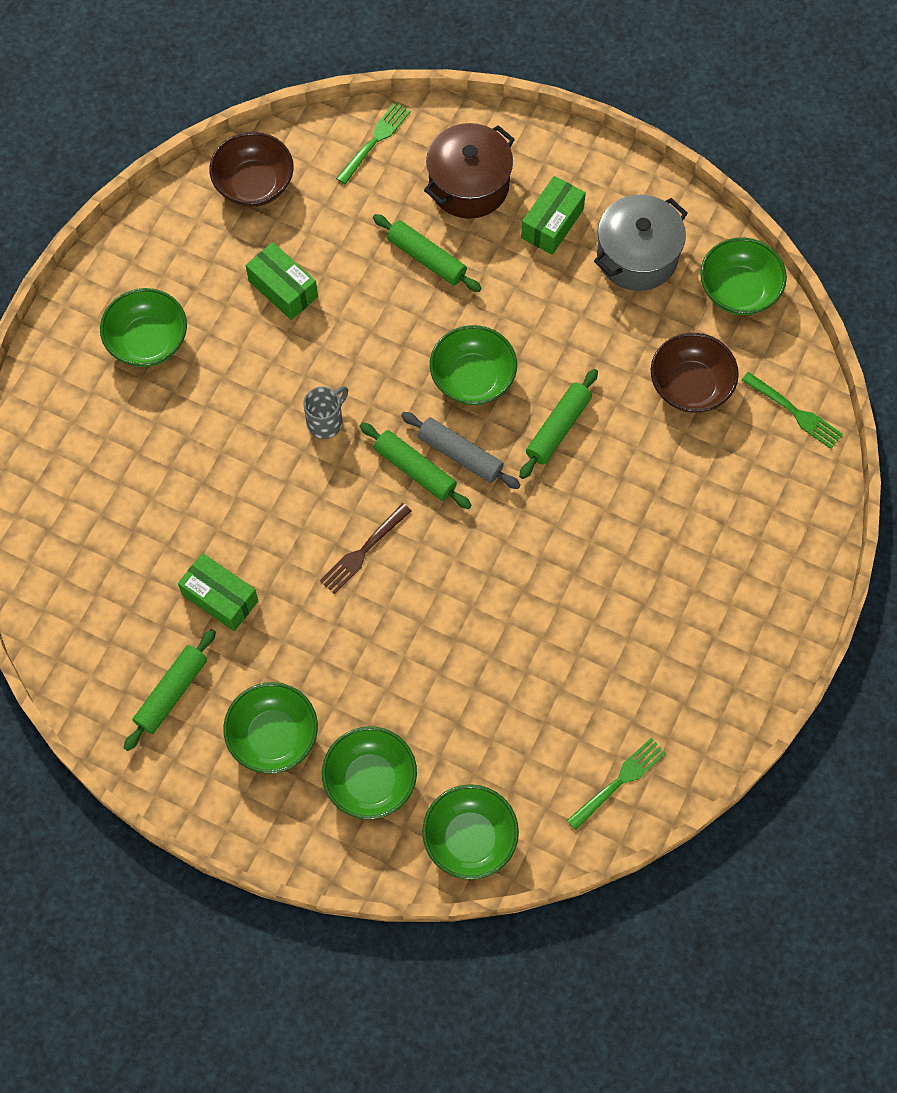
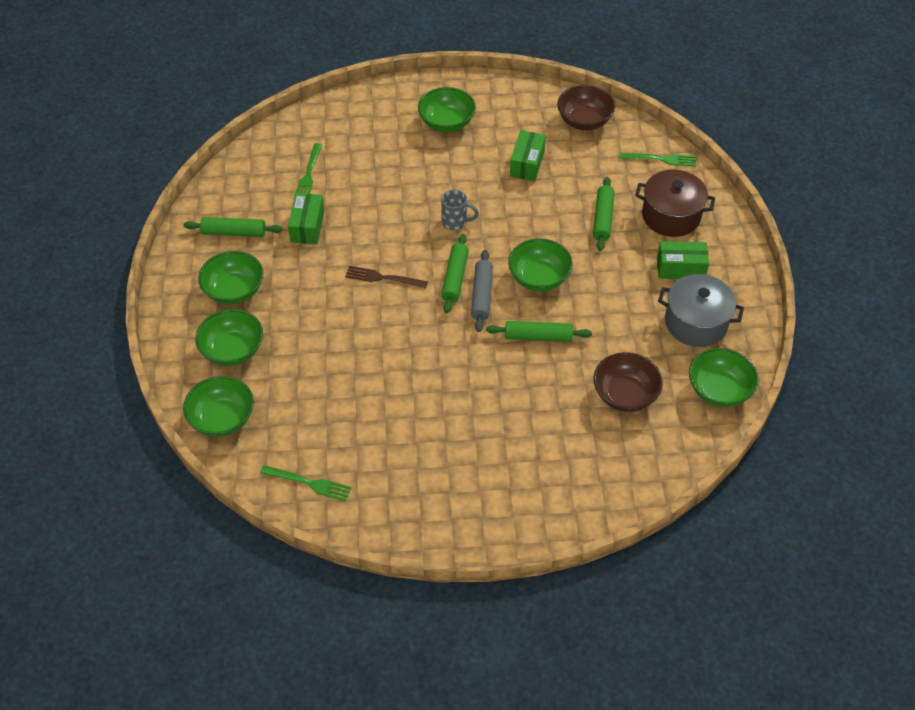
camera: 60 degrees right, 15 degrees down
(794, 412) = (653, 464): green fork -> green fork (308, 174)

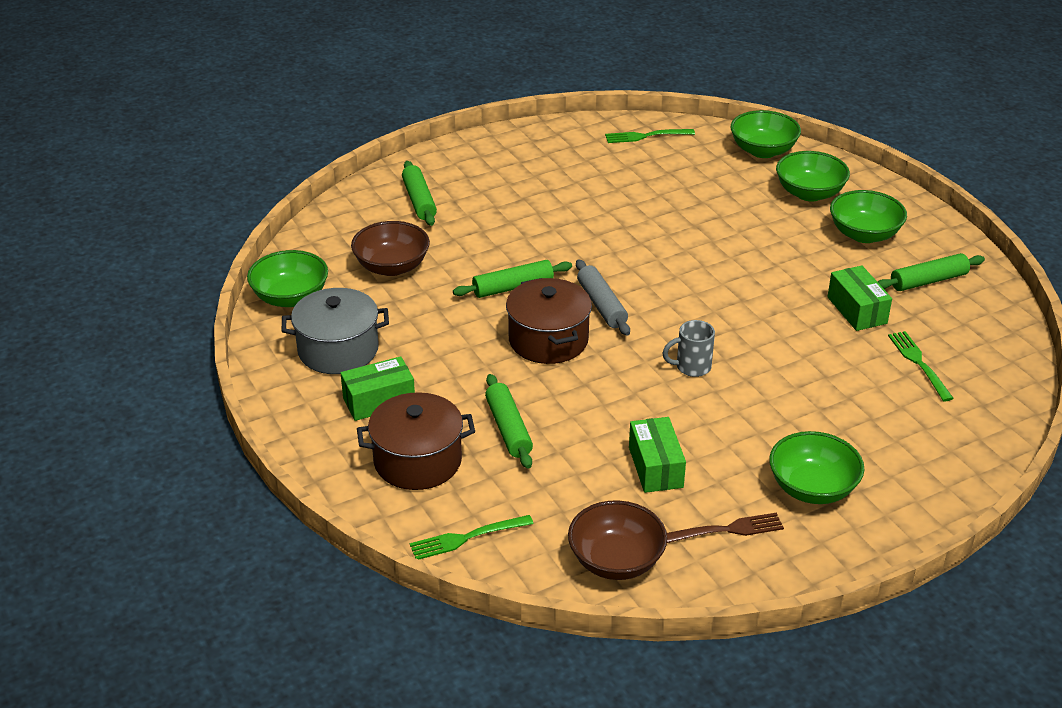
camera: 155 degrees right, 15 degrees down
(383, 278) = (723, 289): brown fork -> brown fork (726, 530)
(455, 278) = (644, 312): green rolling pin -> green rolling pin (419, 200)
(539, 278) = (548, 340): green bowl -> brown pot

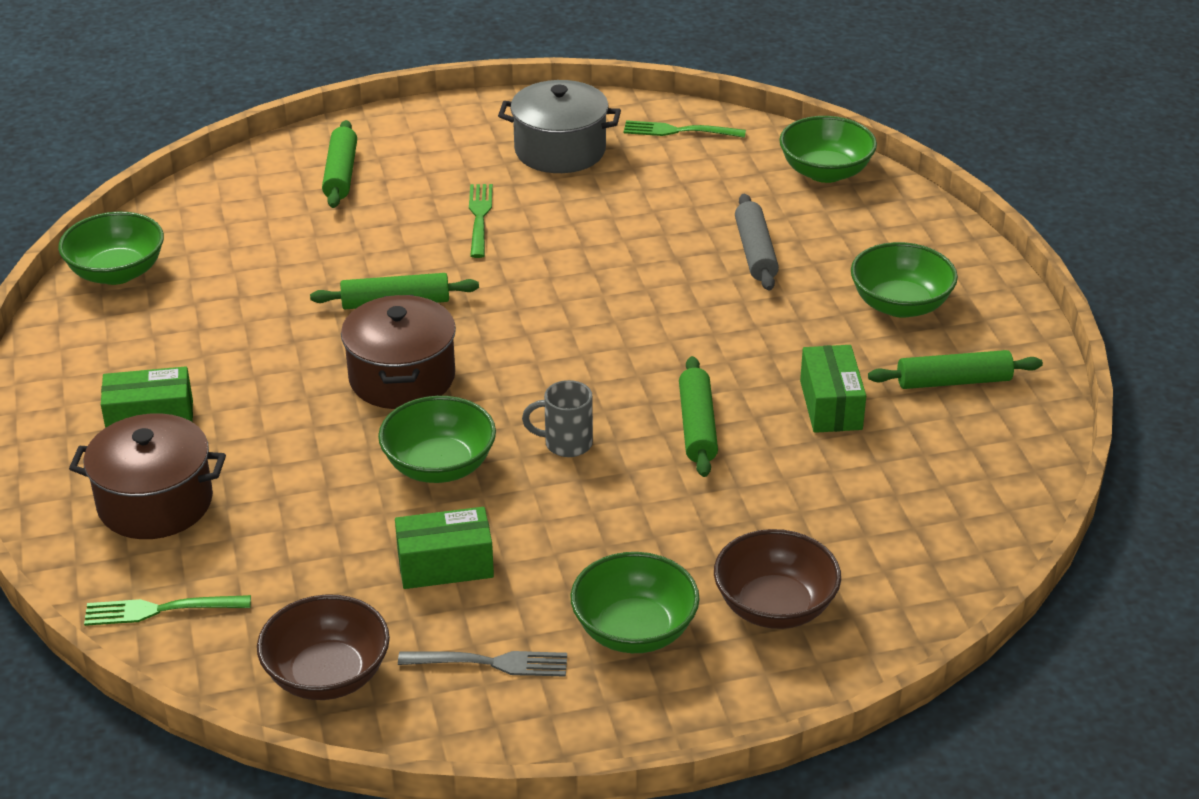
camera: 15 degrees right, 0 degrees up
(338, 350) = (137, 347): grey pot -> grey pot (560, 150)
(392, 267) = (260, 253): brown bowl -> brown bowl (774, 606)
(508, 428) = (288, 482): green rolling pin -> green rolling pin (697, 426)
(601, 305) = (495, 343): grey rolling pin -> grey rolling pin (755, 252)
(655, 467) = (445, 565): green box -> green box turned 75 degrees clockwise
(726, 530) = (490, 663): brown fork -> grey fork
(809, 193) = (856, 238): green bowl -> green bowl (439, 466)
(919, 363) = (875, 490): green fork -> green fork (479, 217)

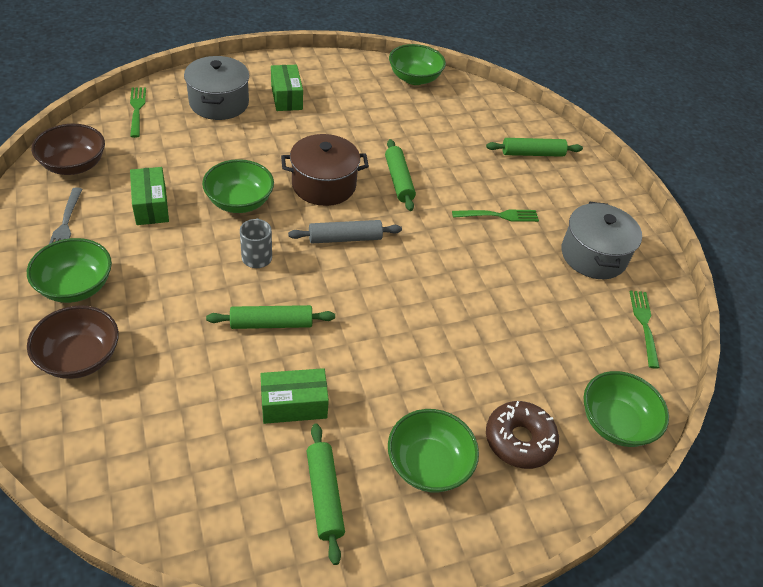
camera: 80 degrees right, 10 degrees up
(155, 502) = (219, 103): brown pot -> grey pot
(755, 252) = (487, 367): grey rolling pin -> grey rolling pin (345, 238)
(858, 239) = (519, 440): none -> brown donut

